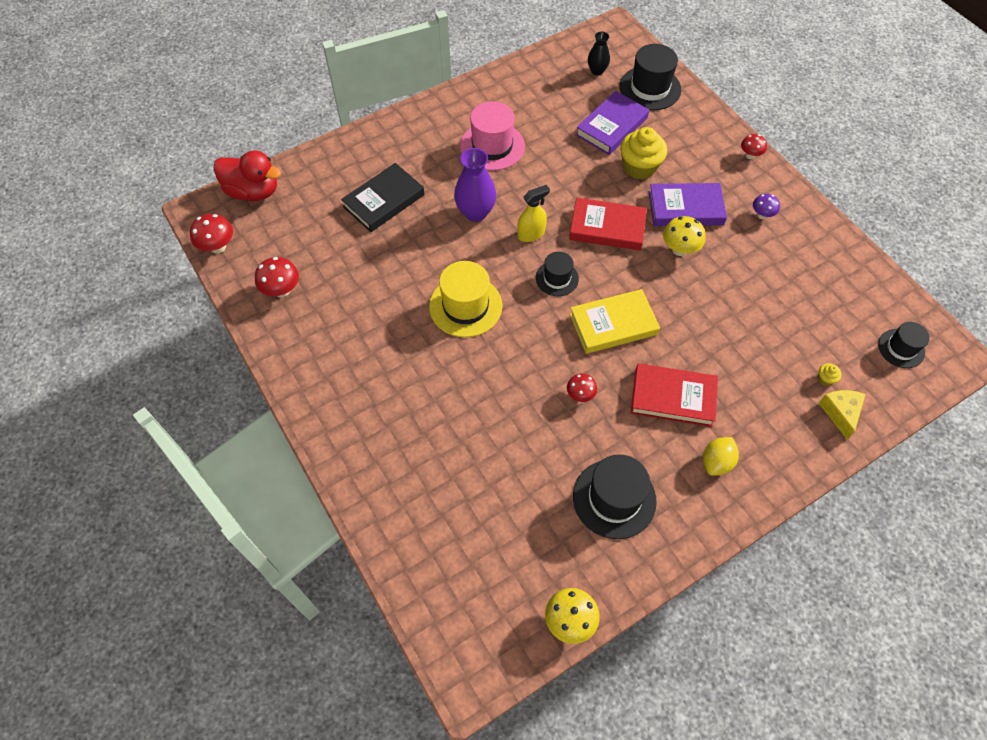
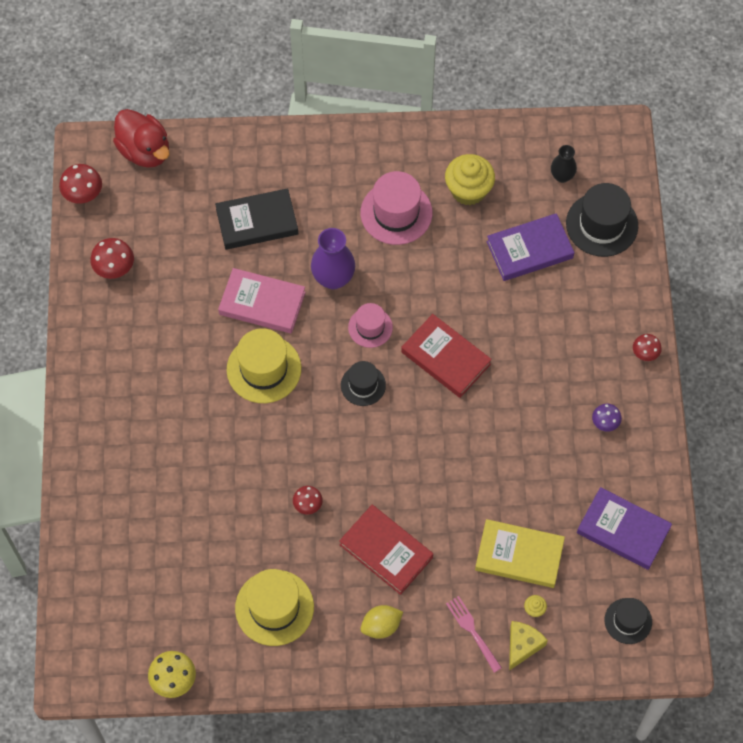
camera: 30 degrees right, 5 degrees up
(429, 257) = (262, 303): none -> pink book
(531, 234) = (370, 327): yellow spray bottle -> pink hat
(613, 324) = (382, 456): yellow book -> yellow book (519, 555)
(614, 498) = (274, 607): black hat -> yellow hat
(639, 167) = (524, 310): yellow cupcake -> yellow cupcake (468, 190)
(679, 249) = (497, 416): yellow mushroom -> none
(685, 208) = (536, 377): purple book -> purple book (623, 530)
(793, 424) = (473, 632): none -> pink fork

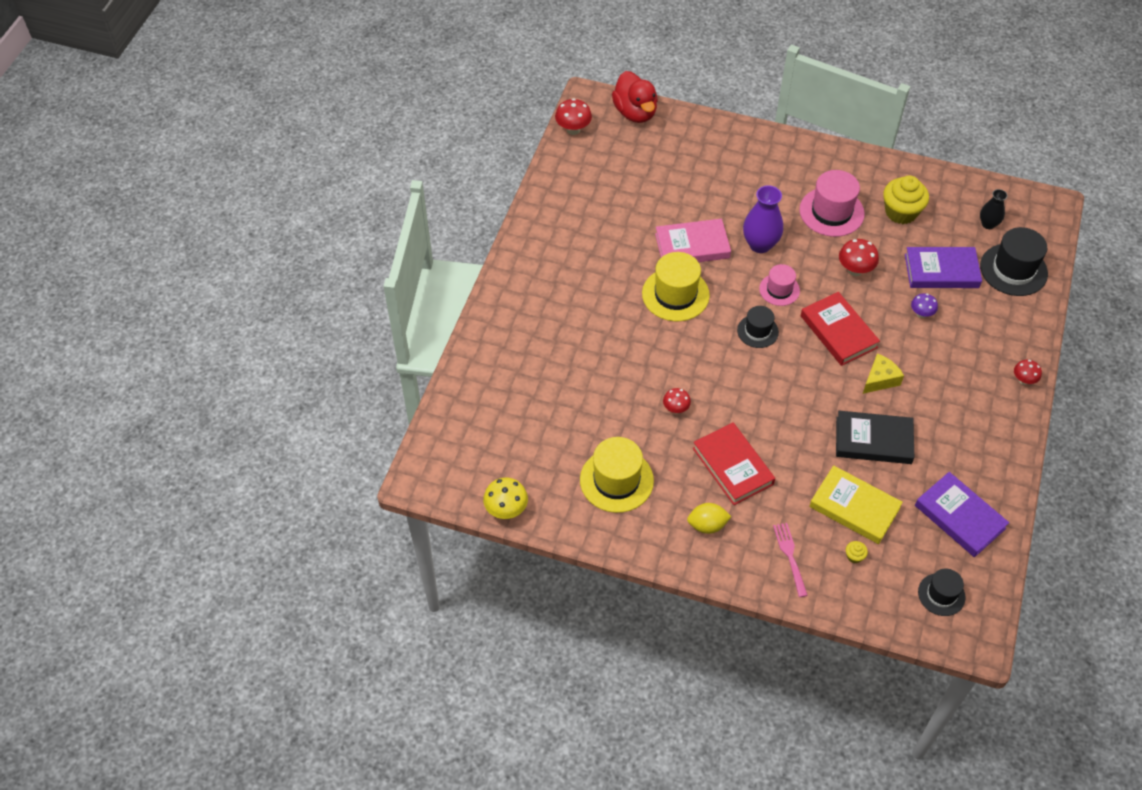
camera: 20 degrees right, 10 degrees down
(114, 269) = (578, 187): red mushroom -> red mushroom (855, 270)
(257, 222) = (709, 186): black book -> black book (873, 440)
(262, 303) = (692, 246): pink book -> pink book turned 45 degrees counterclockwise
(522, 645) = (833, 583): yellow cheese -> yellow cheese (880, 379)
(605, 423) = (969, 424): purple mushroom -> purple mushroom (921, 314)

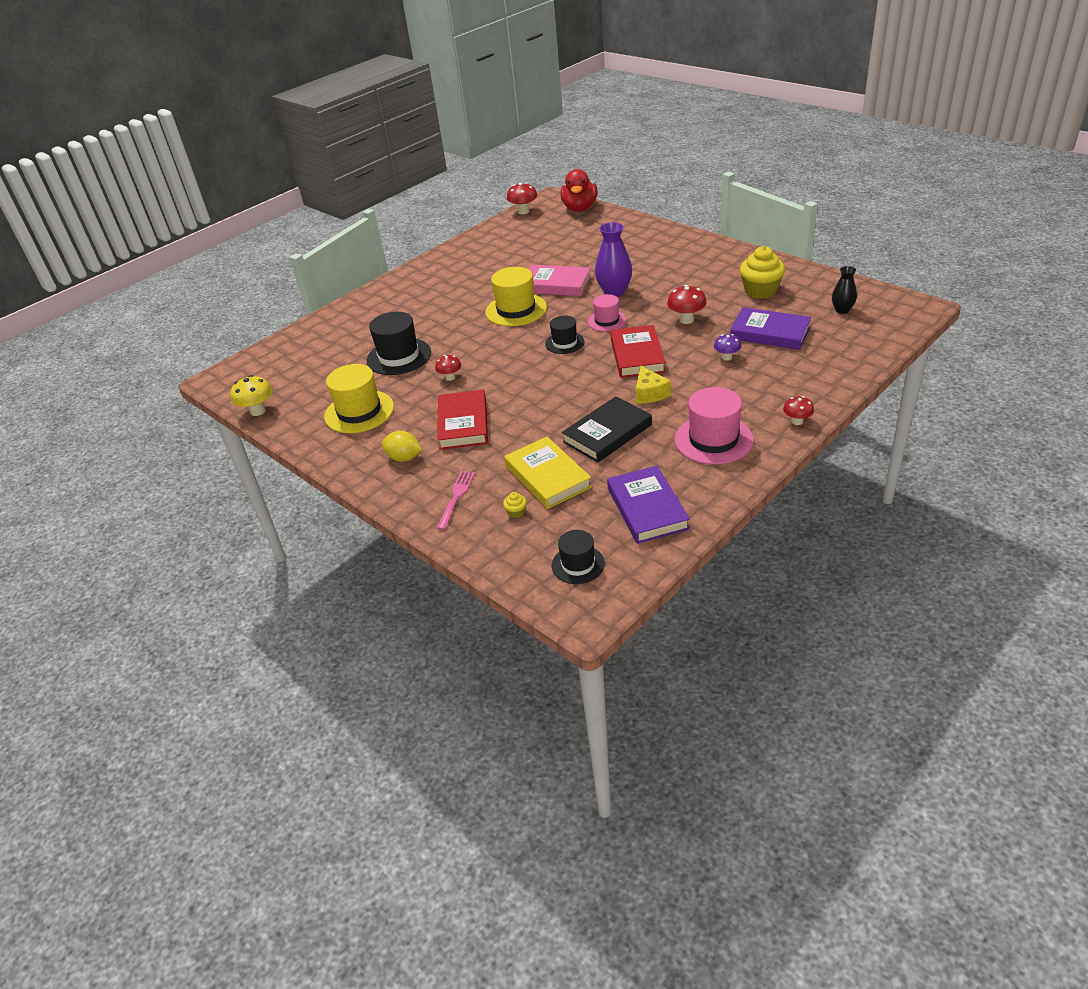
camera: 30 degrees right, 15 degrees down
(831, 212) = (695, 282): pink hat -> pink hat (713, 440)
(873, 440) = (607, 433): black book -> black book turned 75 degrees counterclockwise
(880, 379) = (649, 393): yellow cheese -> yellow cheese turned 90 degrees clockwise
(1013, 270) = (845, 343): black hat -> black hat (399, 356)

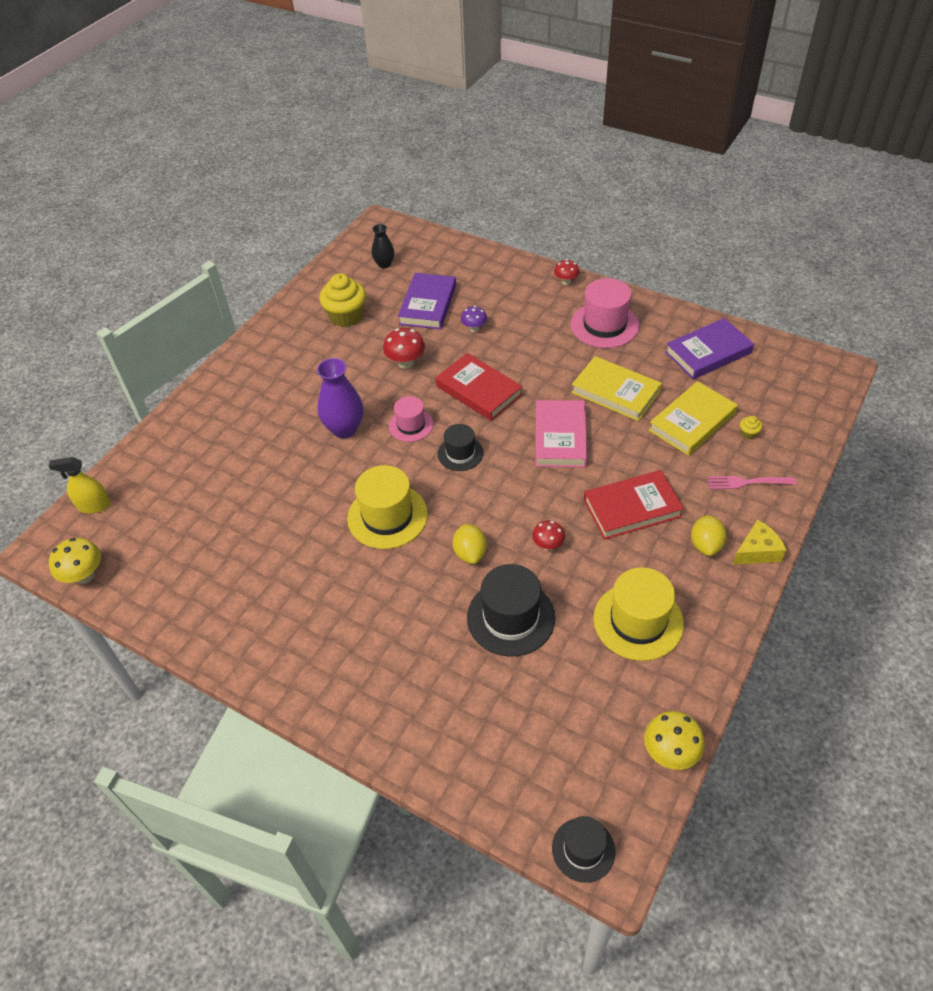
camera: 105 degrees left, 10 degrees up
(463, 343) = (470, 553): none -> yellow lemon
(523, 211) = (85, 575): red mushroom -> yellow mushroom
(556, 284) = (323, 488): pink book -> pink book (560, 437)
(578, 564) = (790, 382): black hat -> black hat (583, 849)
(580, 208) = (94, 505): red duck -> yellow spray bottle
(607, 433) = (615, 392): black book -> yellow book
(637, 355) = (479, 390): red book -> red book turned 60 degrees clockwise
(649, 393) = (544, 372): yellow cheese -> yellow cheese (757, 551)

